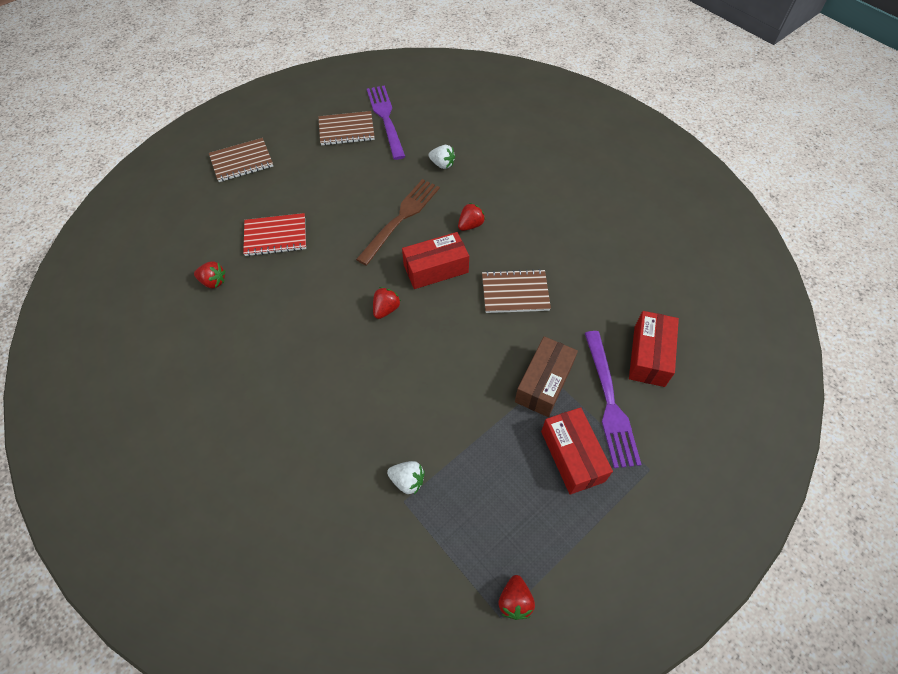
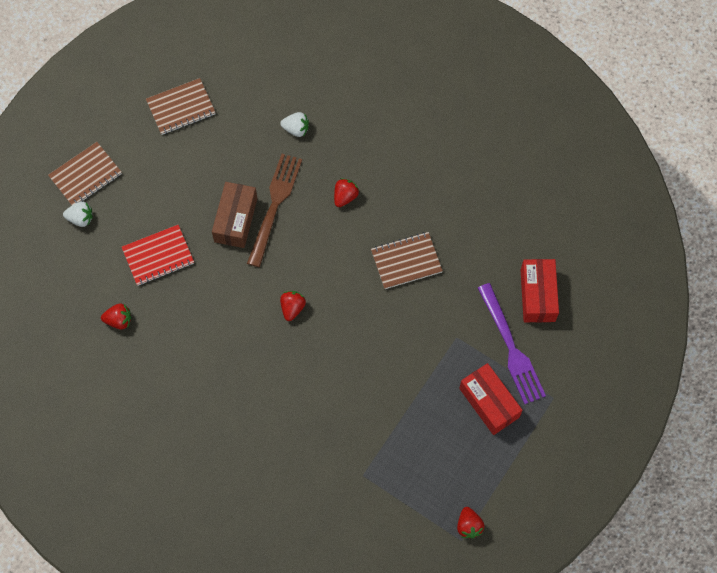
camera: 15 degrees left, 10 degrees up
(386, 119) = (218, 83): purple fork -> none
(407, 480) = (361, 458): white strawberry -> white strawberry (80, 218)
(436, 269) = (325, 254): red box -> none
(544, 383) = (452, 344): brown box -> brown box (236, 220)

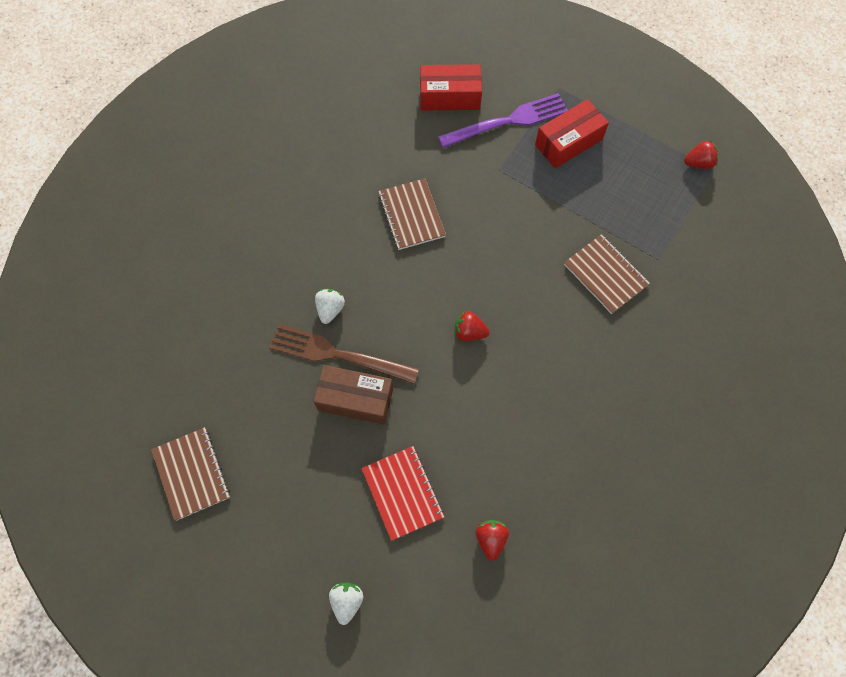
camera: 90 degrees left, 0 degrees up
(85, 175) = (283, 599): brown notebook -> brown notebook (605, 275)
(296, 129) = (236, 332): white strawberry -> white strawberry (330, 309)
(345, 197) = (329, 277): red strawberry -> none

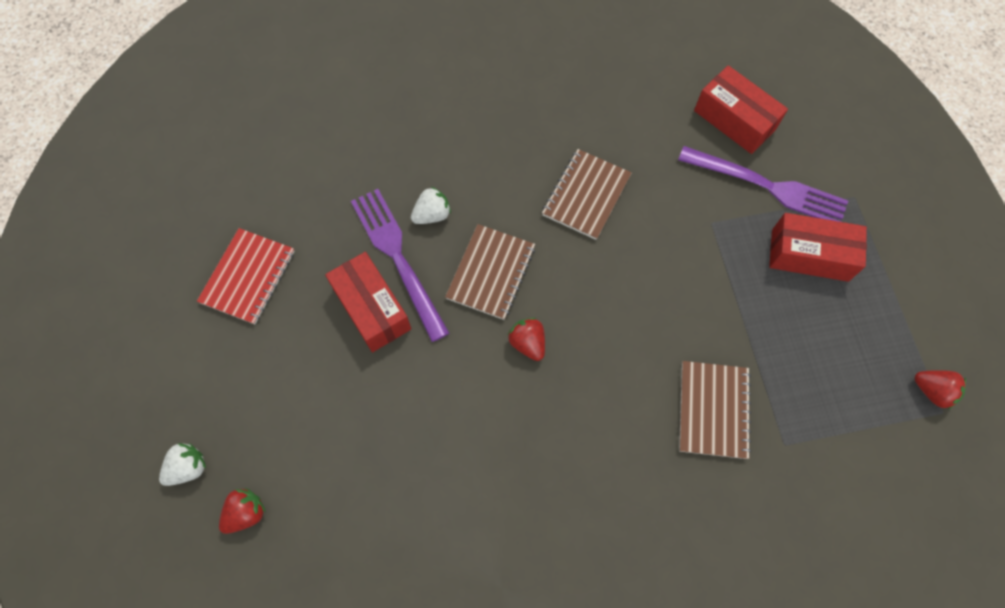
camera: 45 degrees right, 0 degrees up
(192, 474) = (191, 247): brown notebook -> brown notebook (491, 273)
(338, 355) = (398, 258): brown fork -> purple fork
(355, 399) = (372, 308): brown box -> red box
(402, 493) = (325, 425): red notebook -> red notebook (248, 277)
(491, 539) = (352, 541): red strawberry -> red strawberry (246, 513)

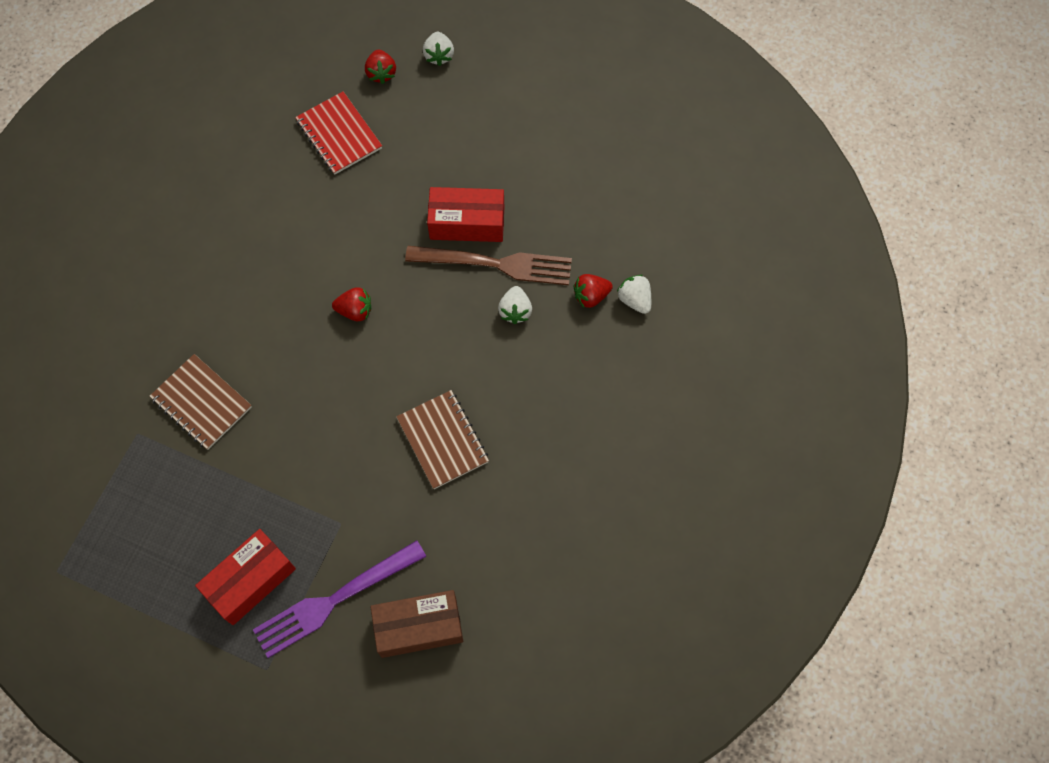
camera: 125 degrees right, 0 degrees up
(248, 277) = (557, 156): red notebook -> red notebook (339, 135)
(357, 135) = (634, 300): none -> white strawberry
(398, 258) = (495, 264): purple fork -> brown fork
(491, 273) = (431, 322): brown notebook -> none
(734, 120) = (419, 627): red box -> brown box
(932, 391) = (76, 578): red strawberry -> red strawberry (591, 296)

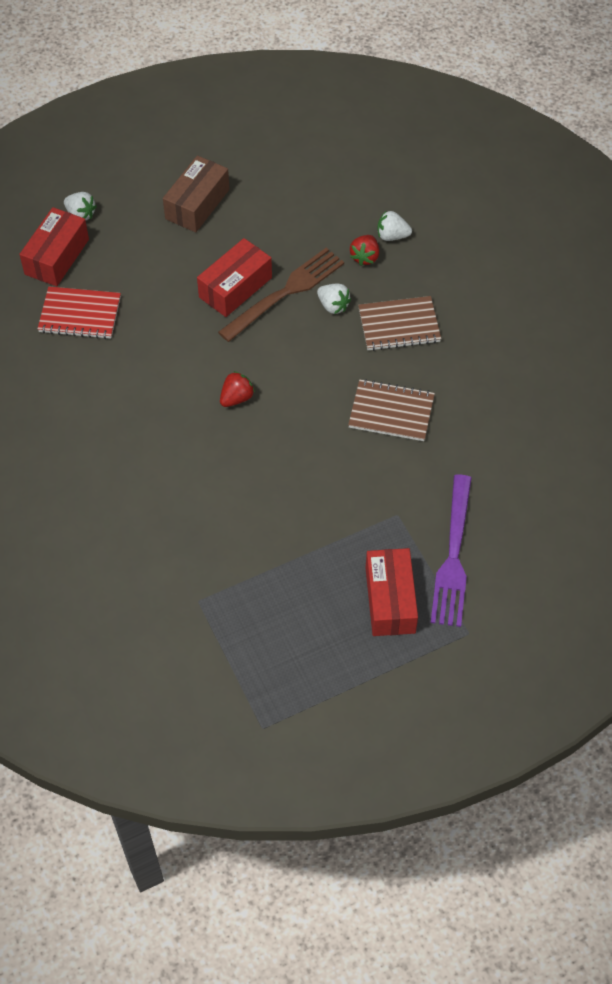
camera: 50 degrees left, 10 degrees down
(201, 403) = (214, 542): brown notebook -> brown notebook (399, 325)
(381, 73) = (57, 257): red strawberry -> red box
(419, 627) = (519, 517): brown box -> brown box (197, 204)

